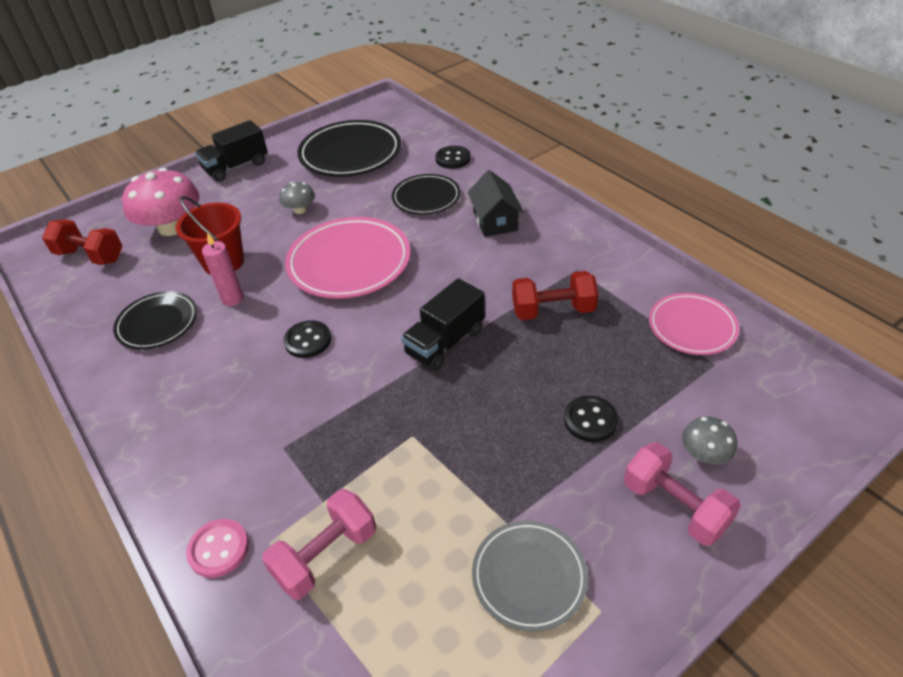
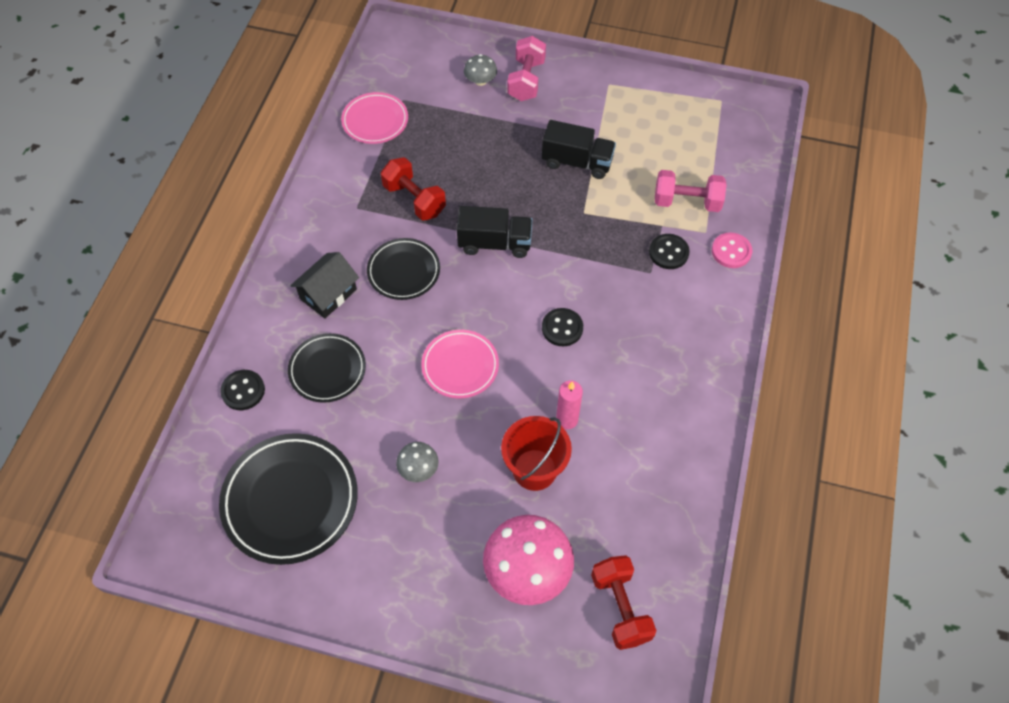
camera: 130 degrees left, 15 degrees up
(158, 323) = (635, 452): black plate -> black plate (404, 271)
(236, 167) = (389, 608): black truck -> black truck (577, 162)
(349, 262) = (460, 366): pink plate -> pink plate, size x0.61
(529, 577) = (617, 116): grey plate -> none
(590, 420) = (498, 136): black button -> black button (668, 252)

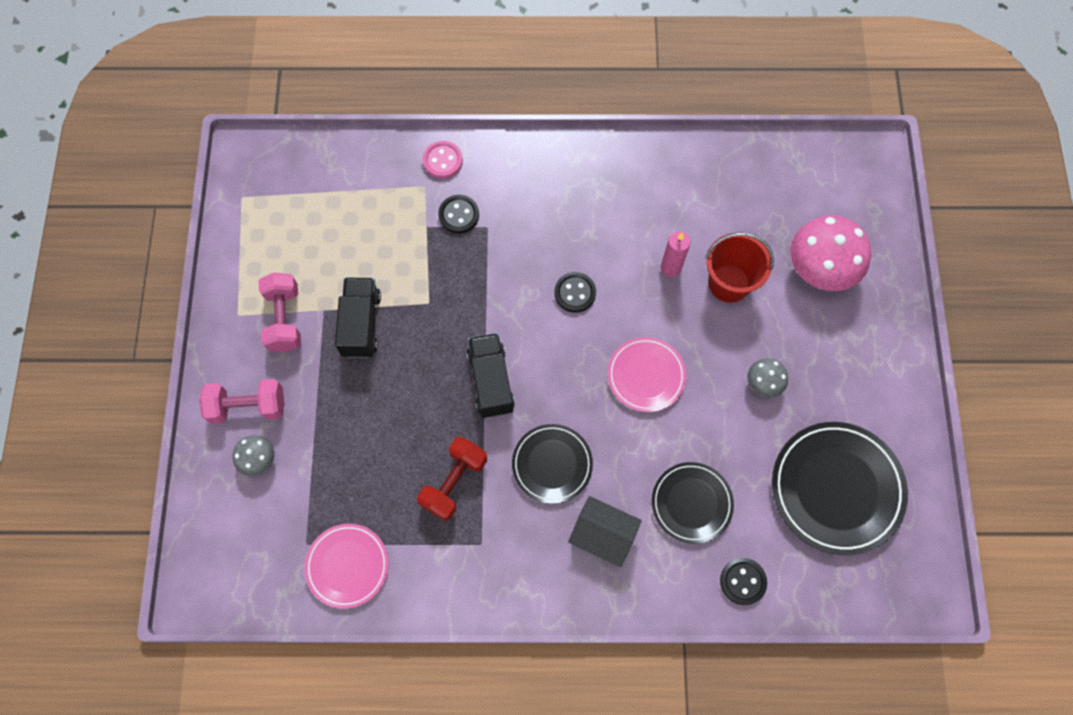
camera: 105 degrees left, 10 degrees up
(620, 607) = (823, 192): red dumbbell -> none
(687, 202) = (390, 209): pink dumbbell -> pink dumbbell (284, 319)

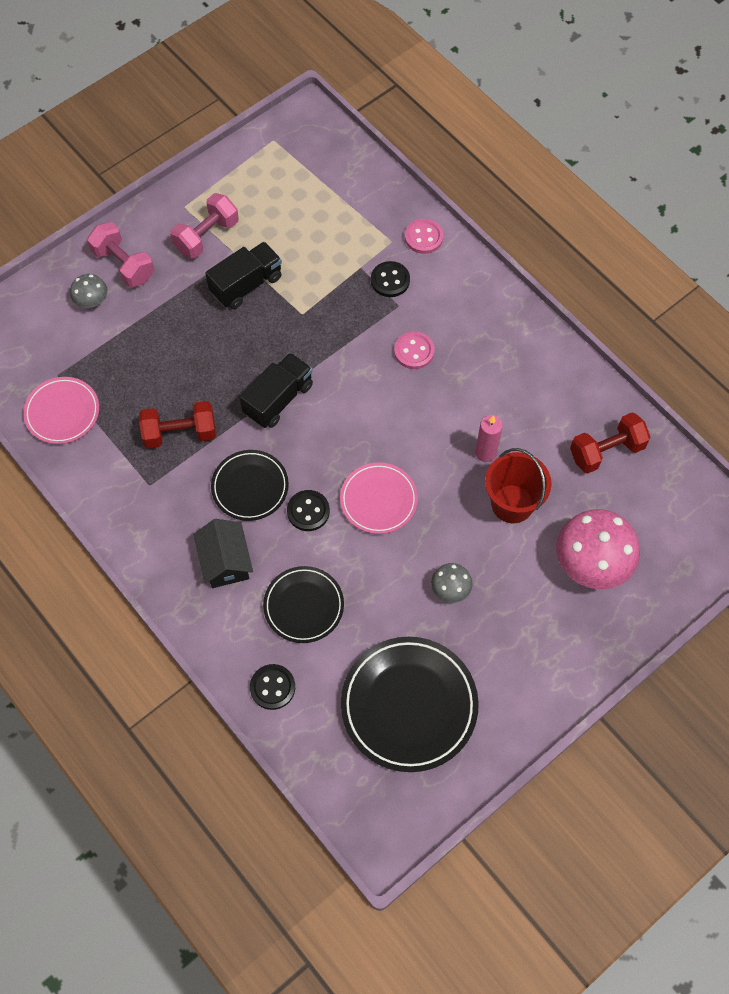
camera: 50 degrees right, 5 degrees down
(538, 248) = (414, 351): none -> pink button
(575, 293) = (401, 402): black button -> black button (308, 511)
(740, 185) = (606, 451): none -> red dumbbell

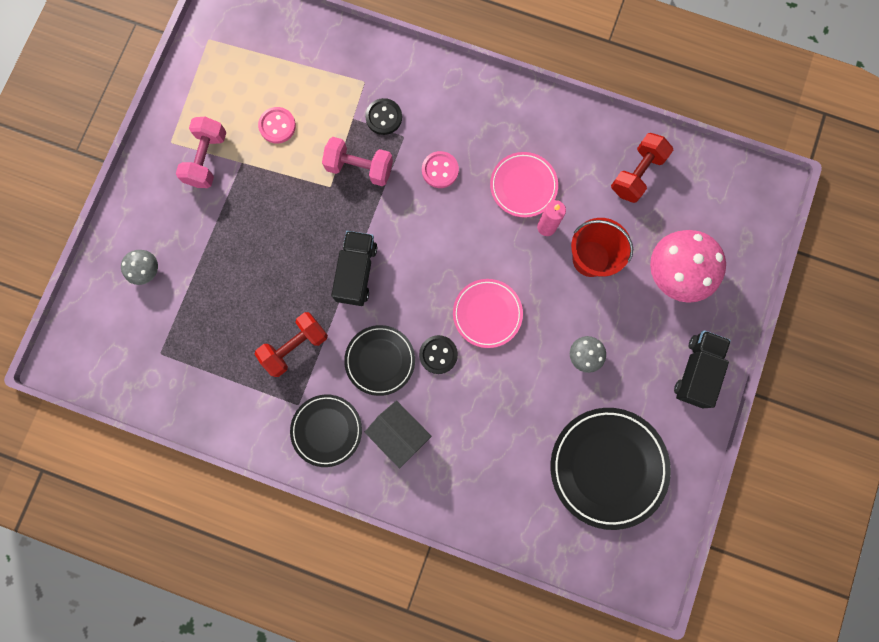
camera: 30 degrees left, 15 degrees up
(62, 412) = (186, 383): pink plate -> pink plate (523, 186)
(123, 265) = (152, 223): pink dumbbell -> pink dumbbell (359, 168)
(246, 285) = (268, 185): black truck -> black truck (696, 371)
(272, 687) = (498, 514): black button -> none
(303, 606) = (482, 434): black plate -> black plate (326, 430)
(423, 237) = (388, 63): pink button -> pink button (277, 126)

